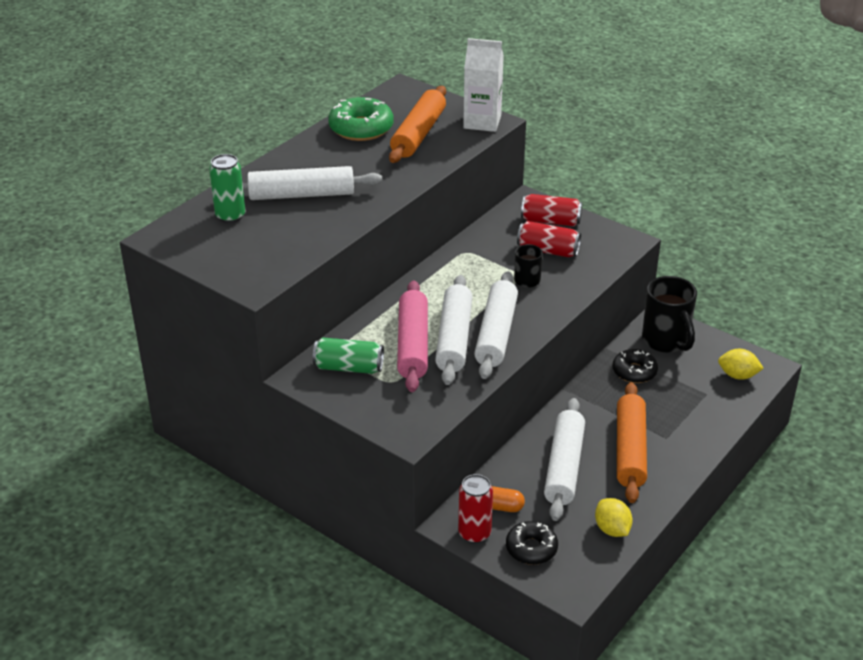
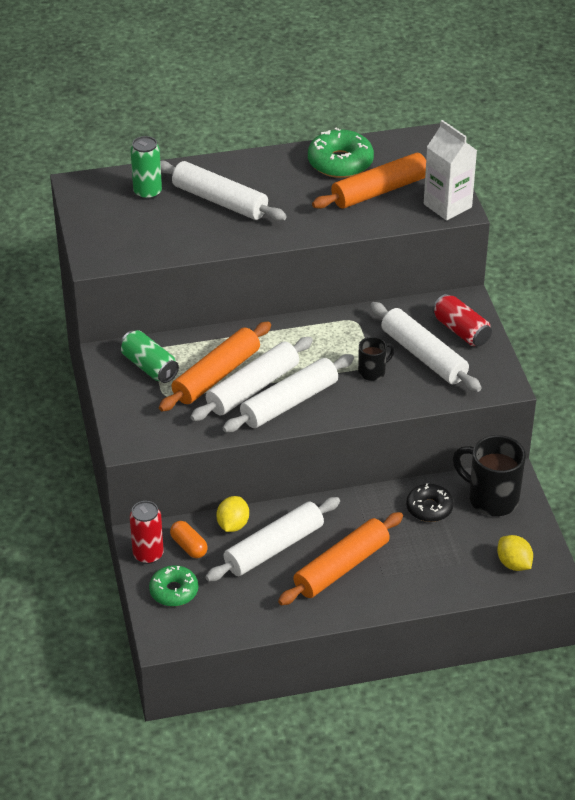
camera: 40 degrees right, 5 degrees up
(412, 344) = (216, 375): pink rolling pin -> orange rolling pin
(531, 548) = (174, 591): black donut -> green donut
(548, 250) = (423, 356): red can -> white rolling pin
(612, 529) = (249, 616): yellow lemon -> yellow lemon (233, 525)
(666, 341) = (491, 499): black mug -> black mug turned 105 degrees clockwise

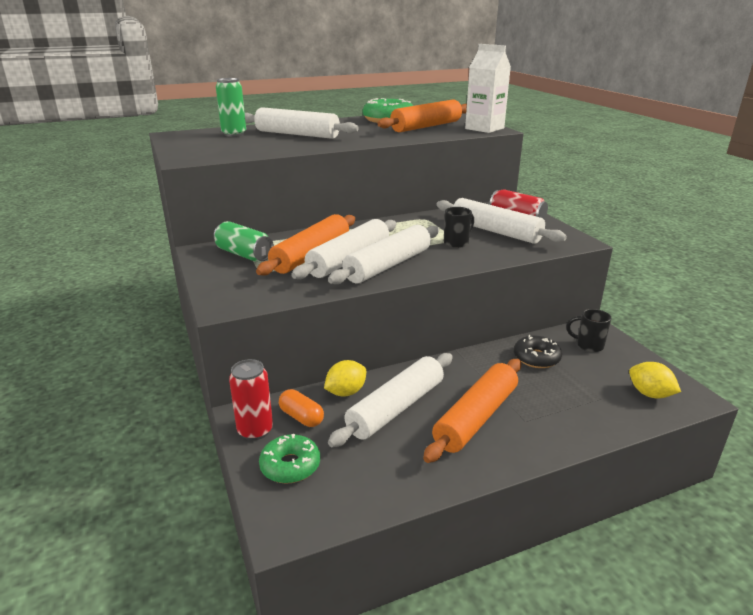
camera: 10 degrees left, 15 degrees down
(233, 525) = (346, 392): yellow lemon -> yellow lemon turned 45 degrees clockwise
(491, 499) = (588, 345): black mug -> black mug, size x0.54

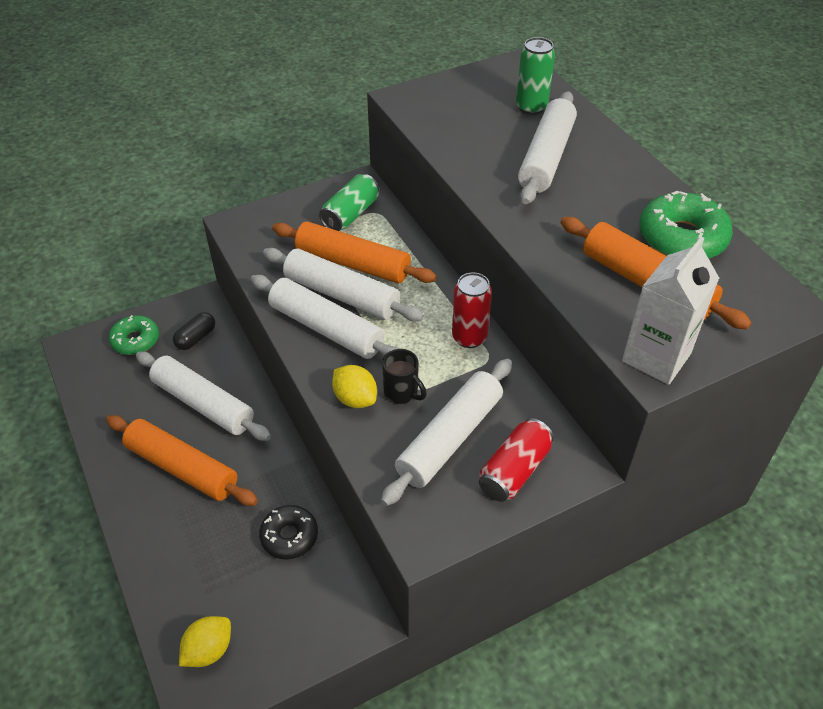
camera: 85 degrees right, 20 degrees up
(255, 430) = (181, 312): red can -> red can (469, 337)
(301, 417) = (196, 338): orange capsule -> black capsule
(346, 392) = (231, 364): yellow lemon -> yellow lemon (355, 399)
(588, 345) = (320, 603): black mug -> none

